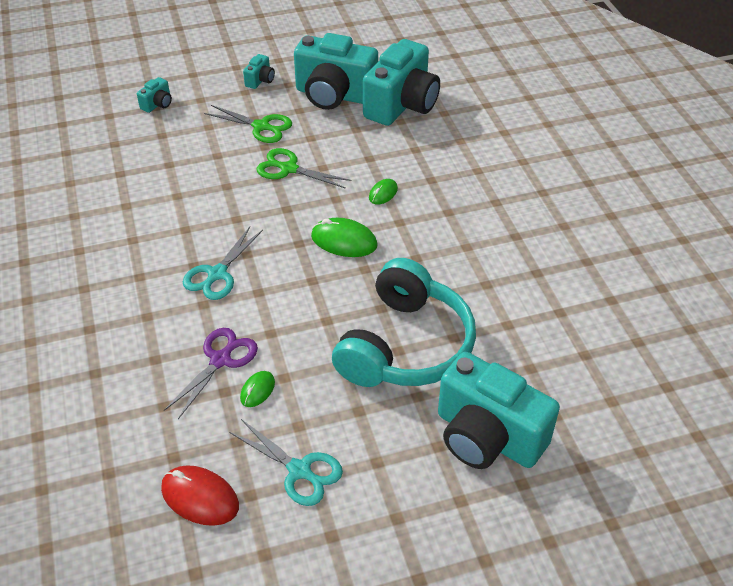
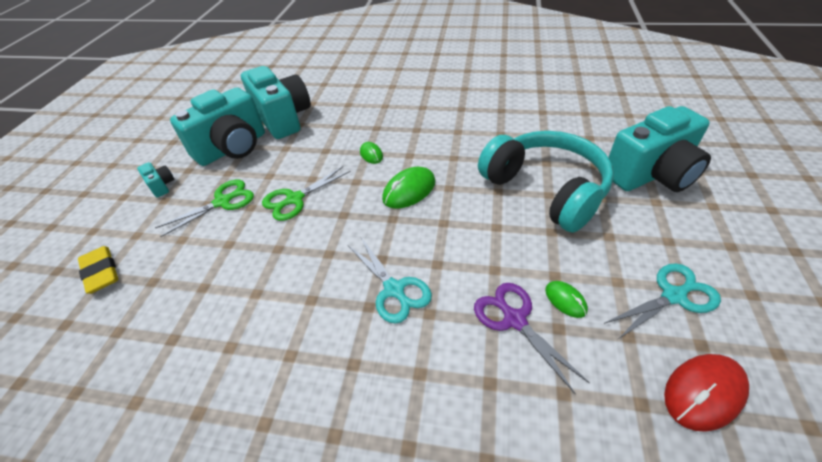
camera: 60 degrees left, 0 degrees up
(157, 104) = (101, 272): turquoise camera -> yellow eraser

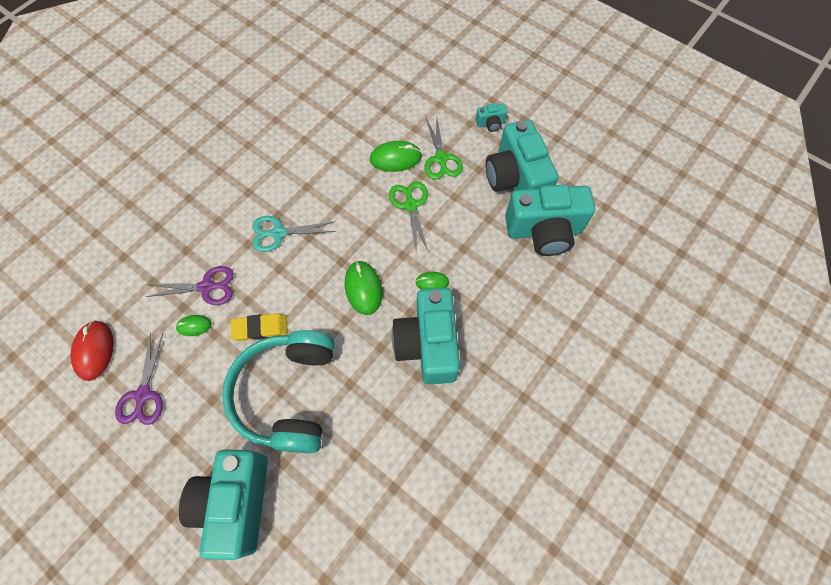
camera: 115 degrees right, 20 degrees up
(101, 272) = (413, 85): yellow eraser -> yellow eraser (260, 328)
(234, 236) = (395, 158): none -> green mouse
(428, 136) = (428, 344): none -> turquoise camera
(545, 189) = (288, 394): turquoise headphones -> turquoise headphones turned 105 degrees clockwise
(673, 296) = (143, 394): turquoise scissors -> purple scissors

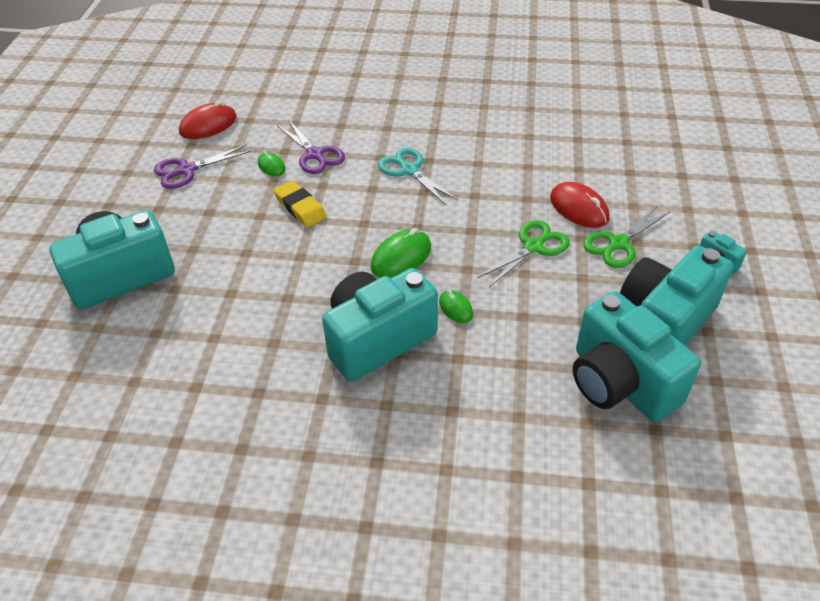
camera: 60 degrees right, 20 degrees down
(288, 394) = (247, 258): turquoise headphones -> none
(395, 158) = (579, 208): green mouse -> red mouse

